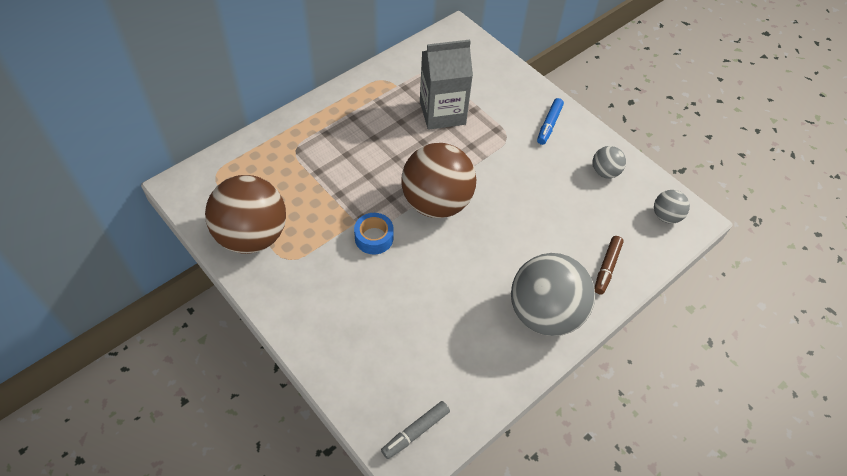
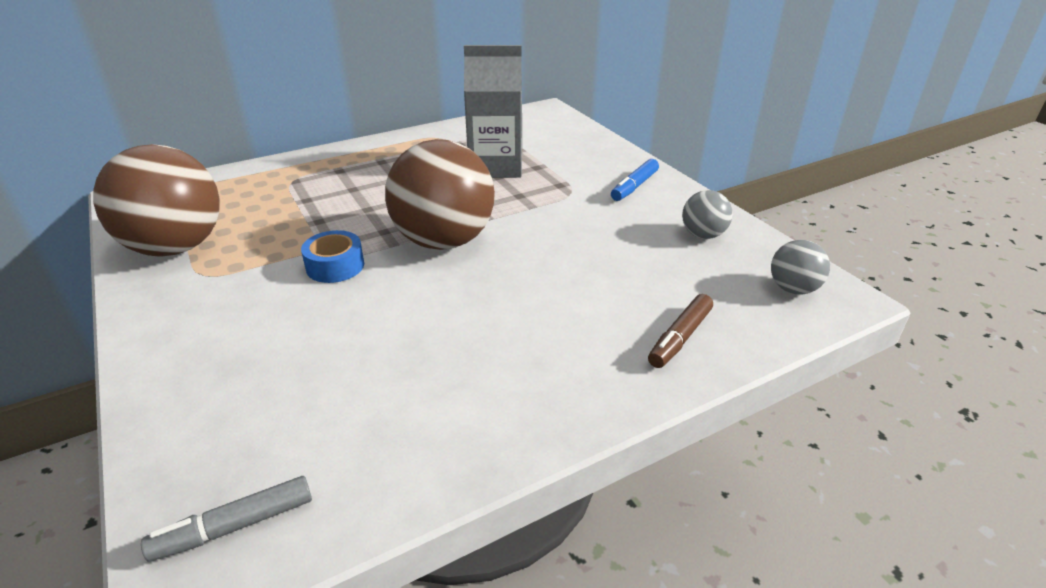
camera: 15 degrees right, 20 degrees down
(545, 313) = (554, 382): grey ball -> none

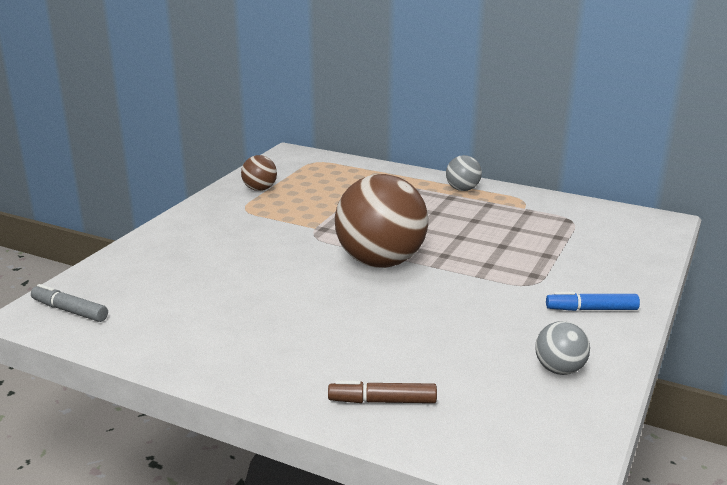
camera: 55 degrees right, 10 degrees down
(176, 247) = (259, 189): brown ball -> brown ball, size x0.46
(335, 266) = (302, 240): blue tape -> none
(495, 166) = (518, 239): grey carton -> none
(793, 289) = (535, 444): grey ball -> grey ball (462, 189)

